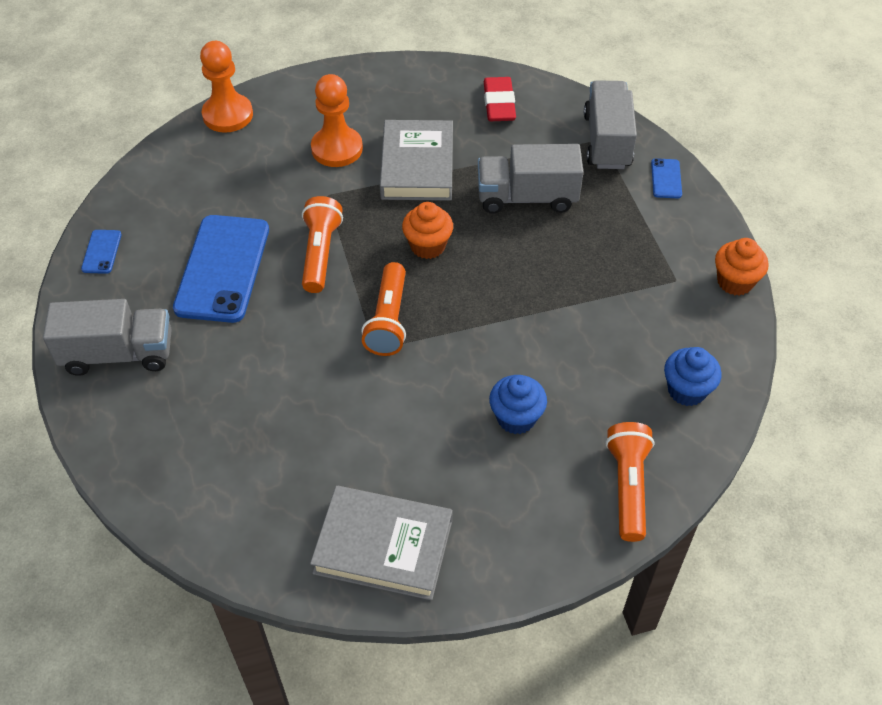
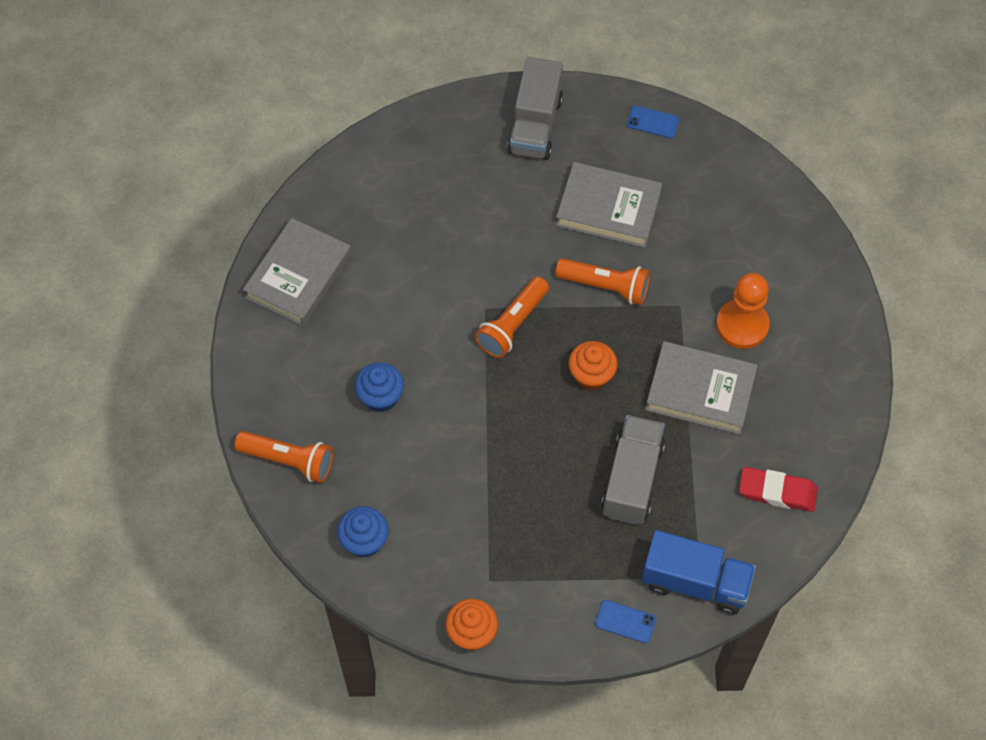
camera: 105 degrees right, 10 degrees up
(222, 268) = (608, 209): blue phone -> grey book
(228, 115) = (813, 239): orange pawn -> none
(389, 320) = (512, 325): orange flashlight -> orange flashlight turned 75 degrees counterclockwise
(607, 141) = (695, 582): grey truck -> blue truck

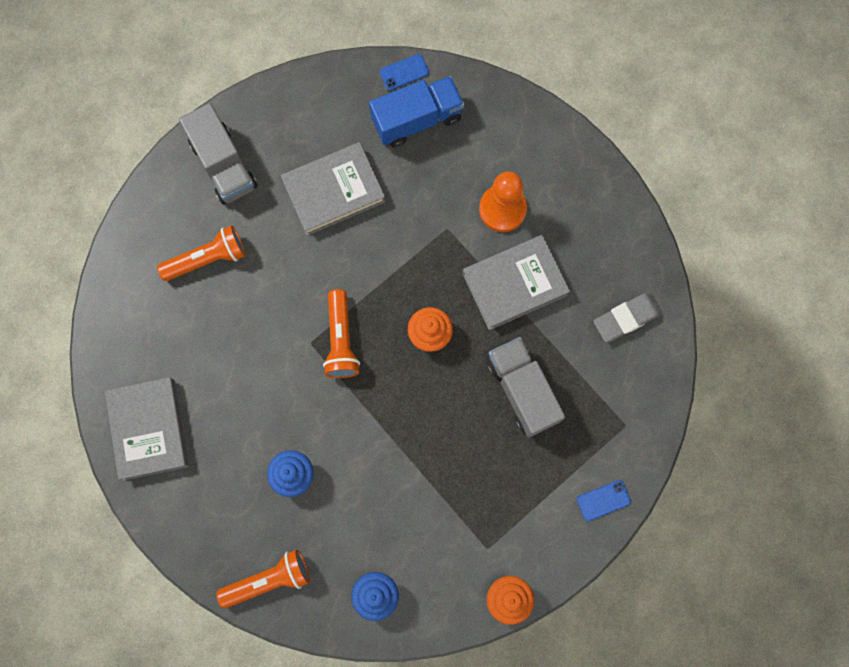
camera: 40 degrees left, 15 degrees up
(605, 286) = (382, 255): orange flashlight -> orange flashlight (207, 258)
(653, 122) = (308, 94): blue phone -> blue phone (404, 72)
(695, 582) = (626, 431): blue truck -> blue truck (417, 119)
(777, 492) = (626, 318): red eraser -> grey eraser

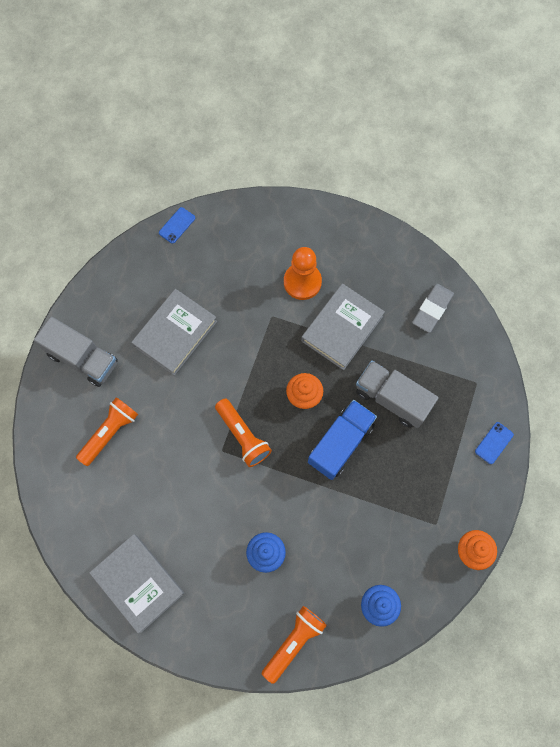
camera: 30 degrees left, 5 degrees down
(417, 119) = (205, 253): blue truck -> blue truck (340, 443)

